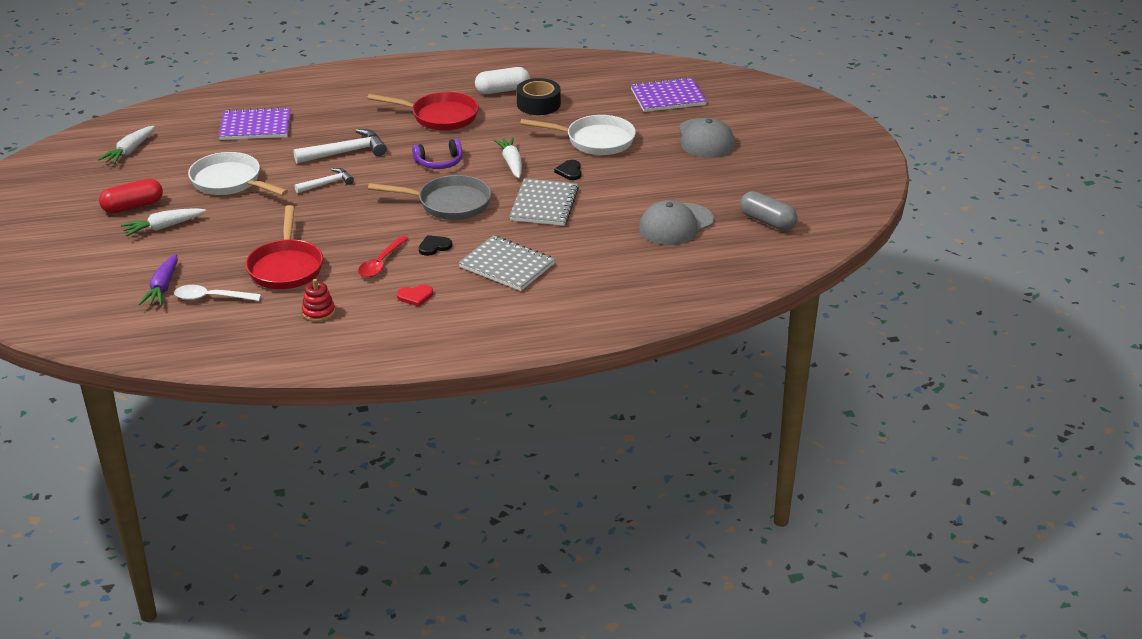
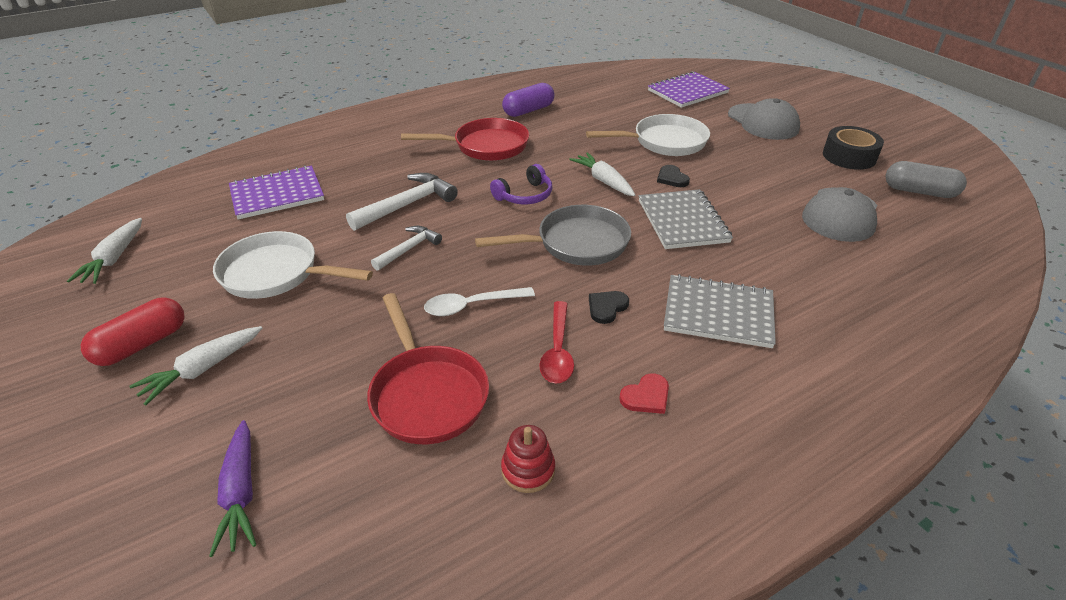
camera: 20 degrees left, 5 degrees up
(211, 298) = (336, 491): white spoon -> white spoon (472, 306)
(502, 90) = (528, 110): white capsule -> purple capsule
(538, 104) = (575, 117): black tape -> black tape (849, 156)

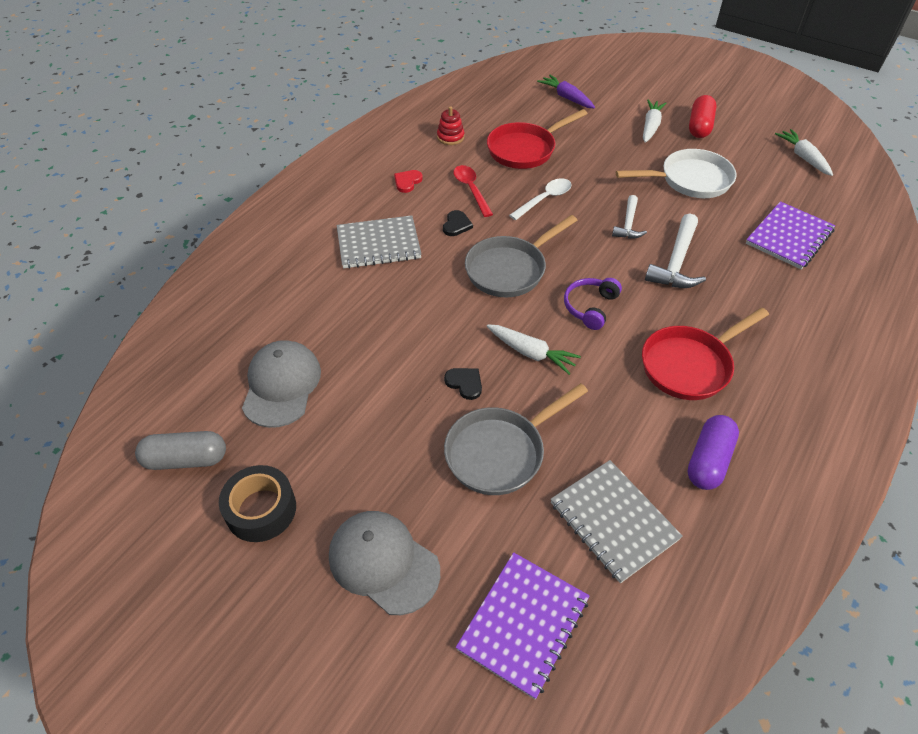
camera: 155 degrees right, 10 degrees up
(427, 394) = (525, 149): red pan -> red pan turned 75 degrees counterclockwise
(664, 142) = (500, 452): white pan -> grey pan
(682, 221) = (432, 324): grey notebook -> grey notebook (613, 521)

